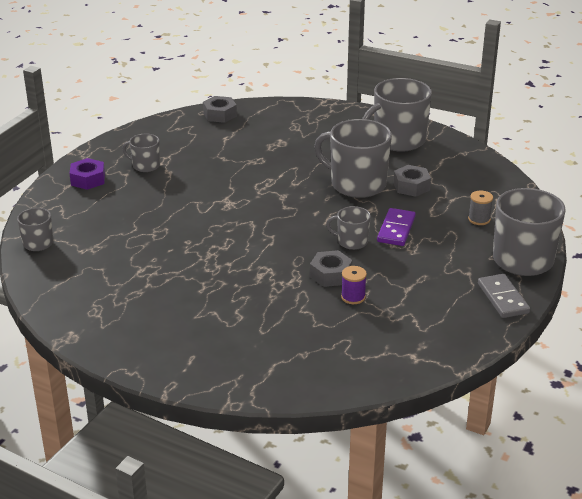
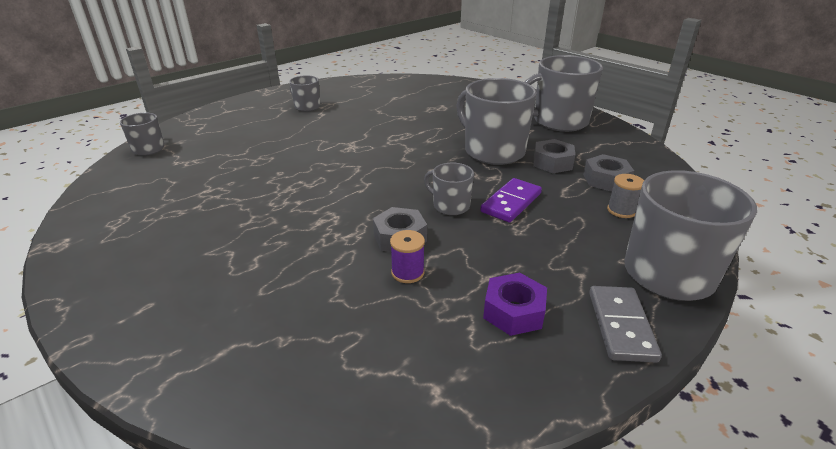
camera: 20 degrees right, 0 degrees up
(88, 179) = (249, 109): purple nut -> purple nut (513, 311)
(220, 114) = (404, 82): grey nut -> grey nut (606, 180)

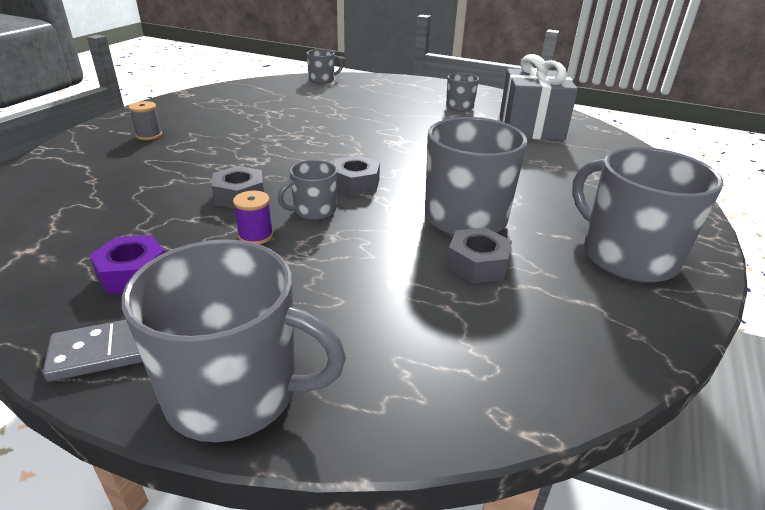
camera: 65 degrees right, 0 degrees up
(375, 95) = (531, 128): none -> grey gift
(407, 272) = (185, 209): purple spool -> purple spool (256, 236)
(450, 205) = (314, 210): grey mug -> grey mug turned 135 degrees counterclockwise
(511, 202) = (344, 245): purple domino -> none
(606, 180) = (467, 317): grey nut -> grey nut (355, 183)
(621, 210) = (382, 338): grey spool -> grey spool (149, 135)

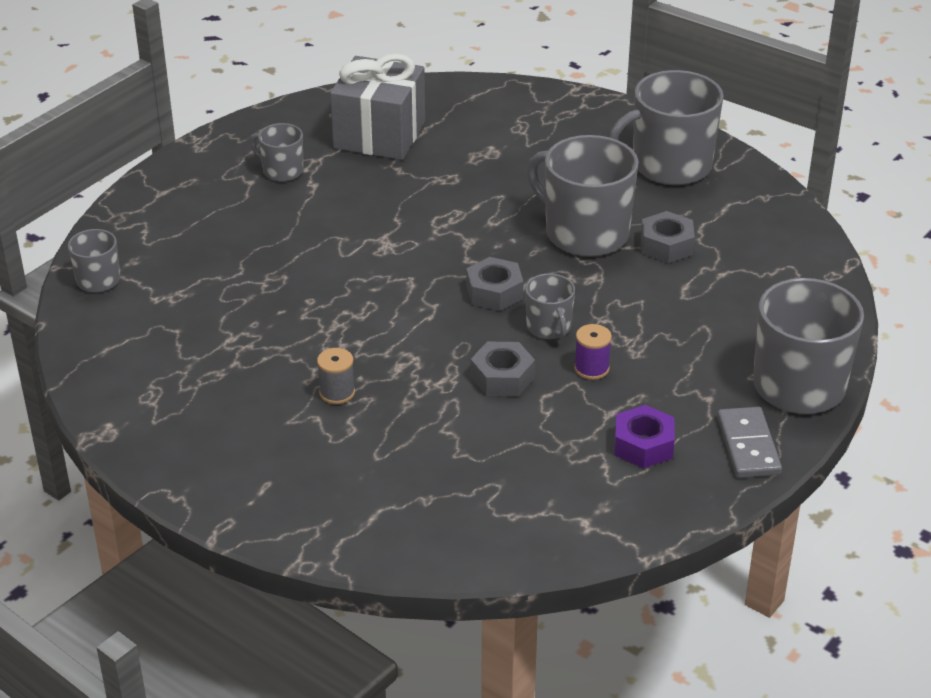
camera: 75 degrees left, 5 degrees up
(149, 135) = (287, 460): grey spool -> grey spool (337, 392)

